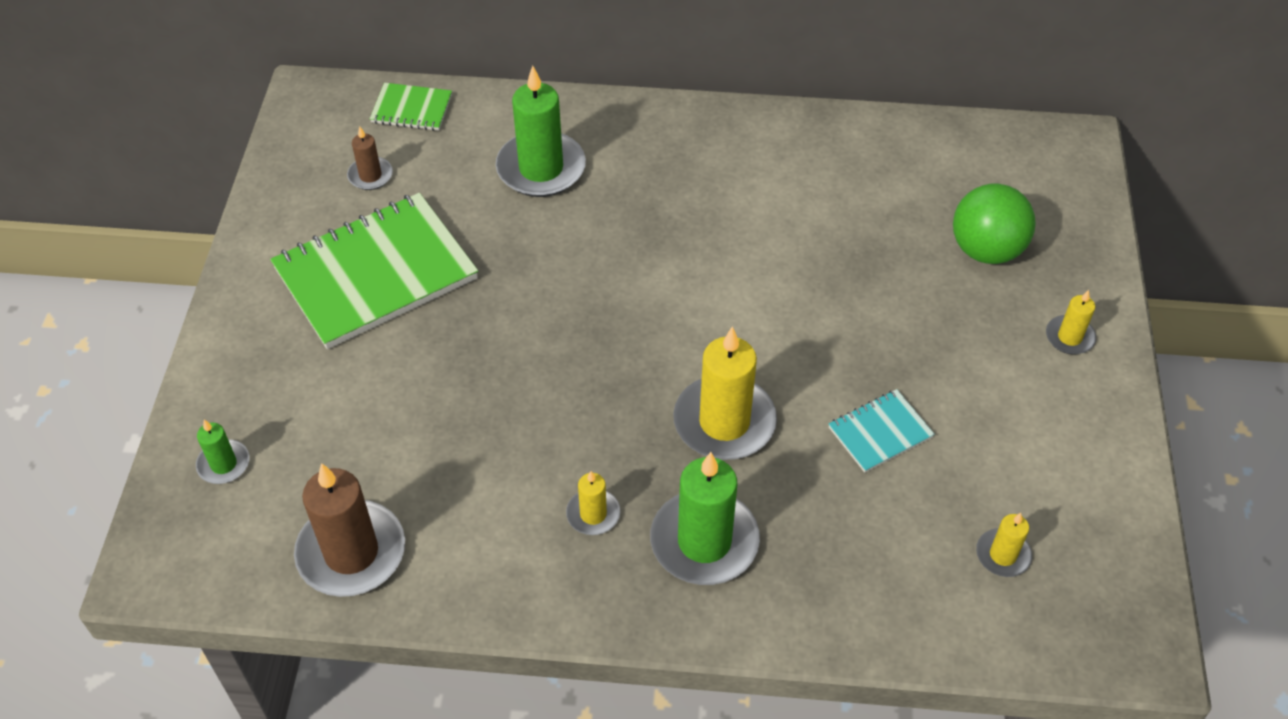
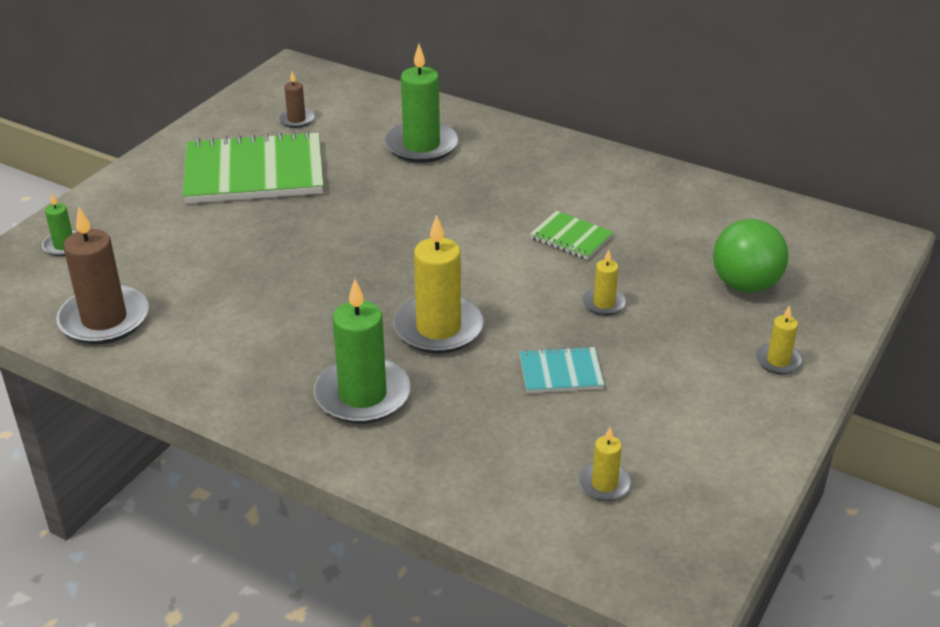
camera: 25 degrees right, 15 degrees down
(411, 109) = (356, 92): green notebook -> green notebook (571, 237)
(593, 514) = (292, 352): yellow candle -> yellow candle (604, 303)

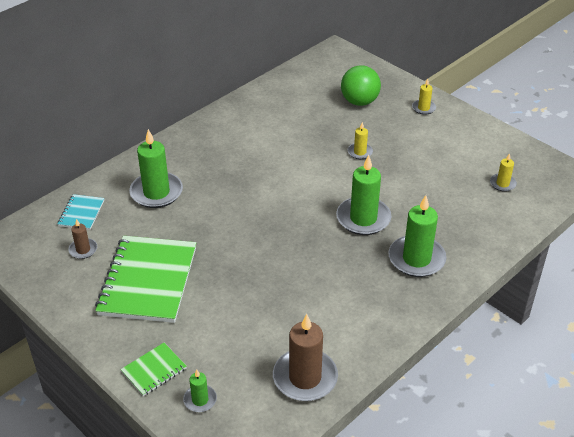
camera: 75 degrees left, 5 degrees up
(438, 328) = (363, 218): yellow candle -> green candle
(560, 372) = (415, 180): turquoise notebook -> turquoise notebook (81, 213)
(571, 237) = (292, 150): green notebook -> green notebook (154, 370)

